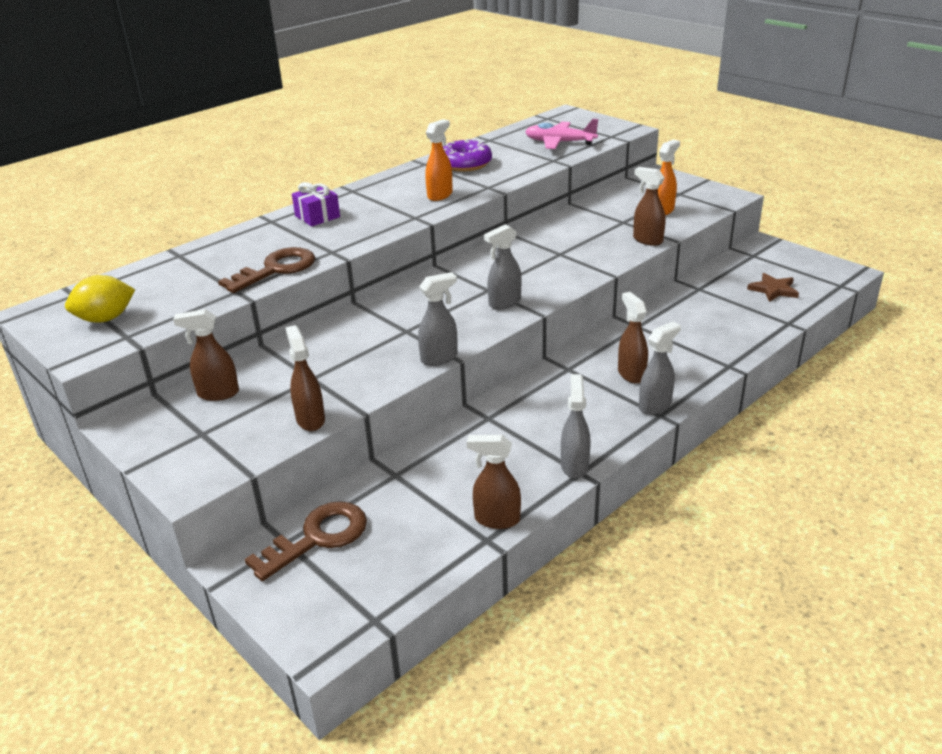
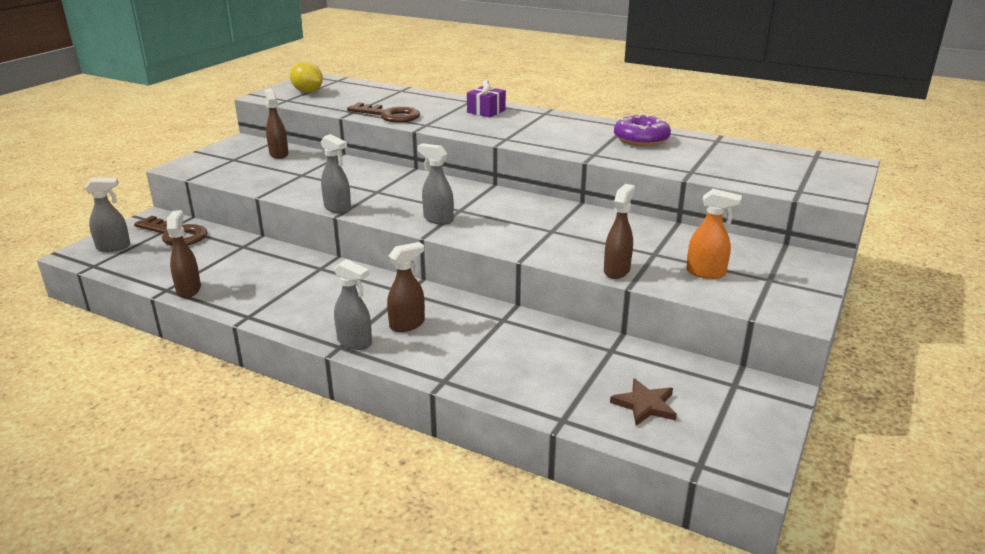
camera: 70 degrees right, 5 degrees down
(310, 419) = (249, 183): brown spray bottle -> none
(440, 195) = (559, 140): orange spray bottle -> none
(560, 143) = (745, 169): pink plane -> none
(574, 465) = (257, 312): grey spray bottle -> grey spray bottle (114, 247)

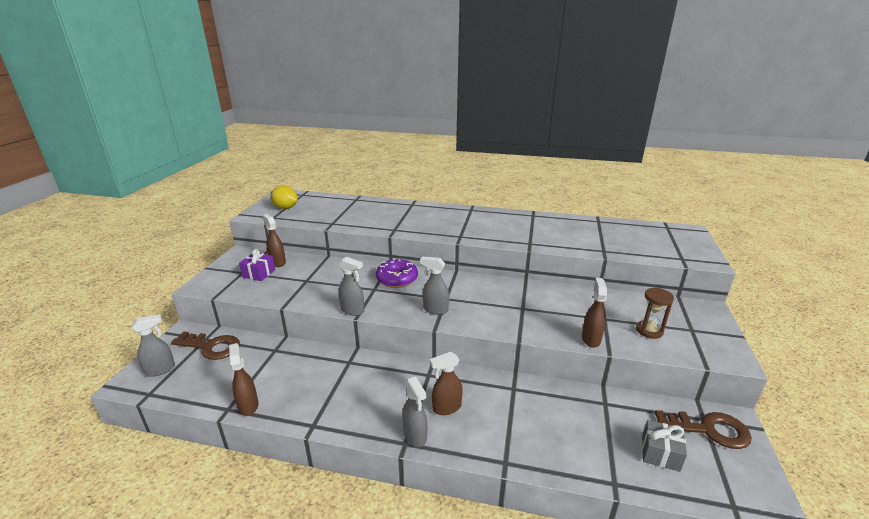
camera: 15 degrees left, 0 degrees up
(355, 342) = (415, 436): grey spray bottle -> grey spray bottle turned 45 degrees clockwise
(389, 115) = (361, 224): brown key -> brown key (708, 430)
(407, 324) = (446, 408): brown spray bottle -> brown spray bottle turned 150 degrees counterclockwise
(486, 111) = (429, 212): purple gift -> purple gift (259, 273)
(641, 139) = (550, 226): purple donut -> purple donut (397, 279)
(645, 405) = (660, 453): brown star -> grey gift
(706, 273) = (649, 331): orange spray bottle -> brown hourglass

